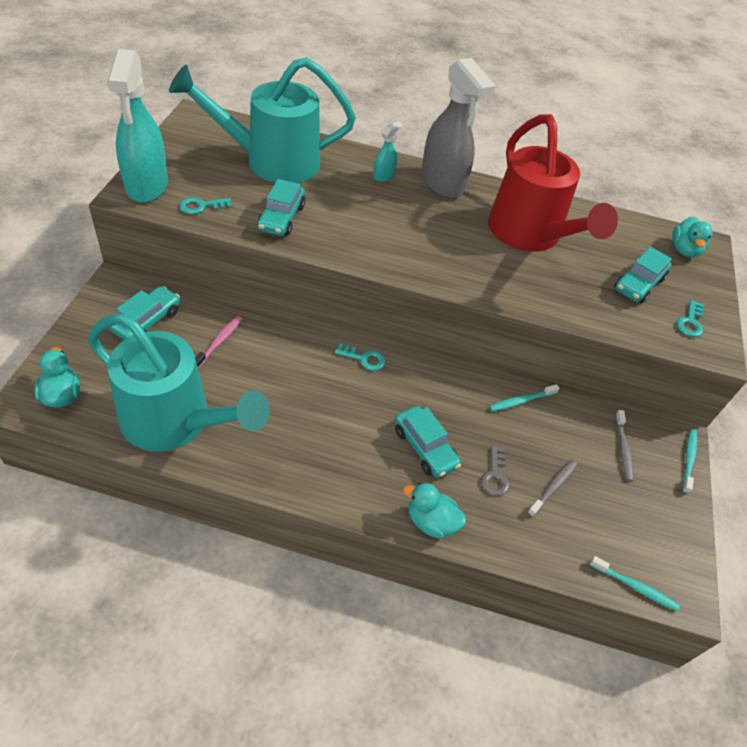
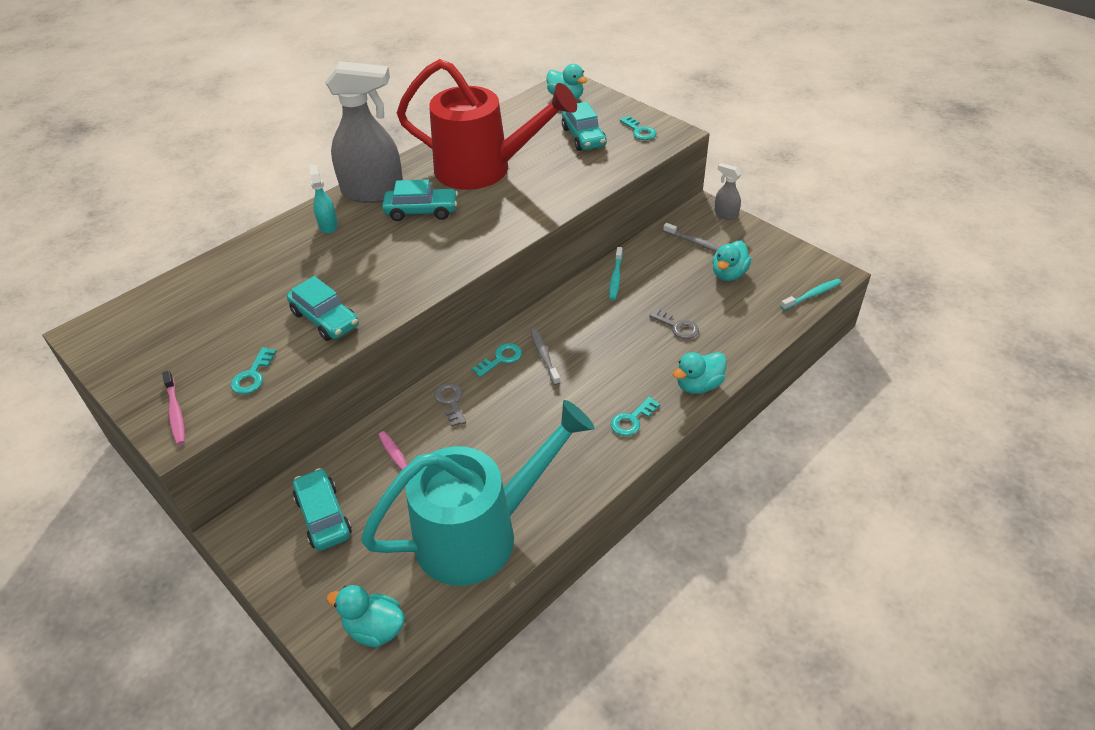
camera: 50 degrees left, 5 degrees down
(147, 186) = (175, 412): turquoise spray bottle -> pink toothbrush
(271, 161) = (230, 297): turquoise watering can -> none
(297, 346) = (451, 402): none -> grey key
(354, 482) = (632, 420): none -> turquoise key
(425, 447) = (624, 358): turquoise car -> turquoise car (421, 211)
(553, 487) = (707, 298): grey toothbrush -> grey toothbrush (544, 356)
(602, 494) = (729, 274): none -> turquoise duck
(688, 460) = (725, 214): turquoise toothbrush -> grey spray bottle

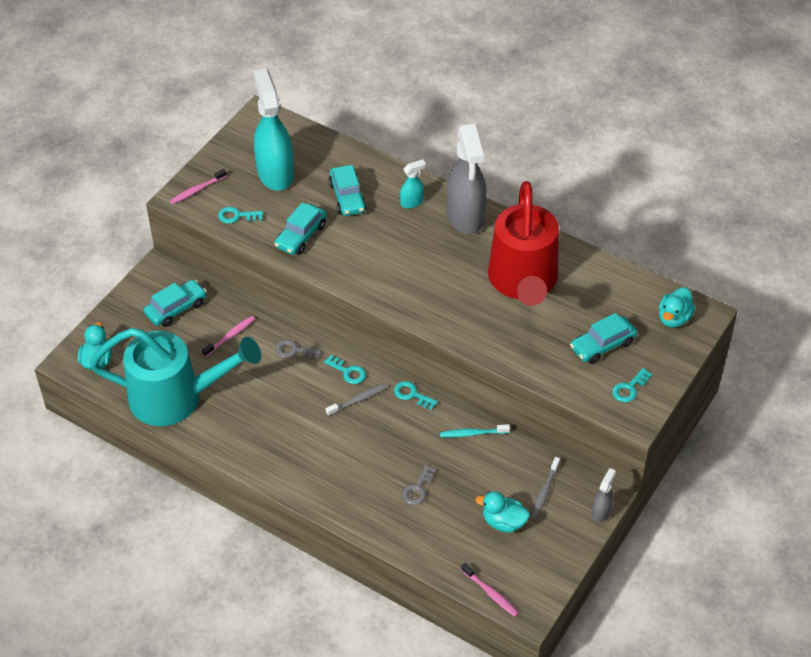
camera: 75 degrees right, 5 degrees up
(201, 330) = (275, 173): none -> turquoise spray bottle
(421, 211) = (448, 255): turquoise car -> turquoise car (347, 197)
(451, 402) = (294, 351): grey key -> grey key turned 135 degrees counterclockwise
(481, 533) = (176, 398): turquoise watering can -> turquoise watering can turned 45 degrees counterclockwise
(632, 420) = (299, 471): turquoise key -> turquoise key (412, 395)
(698, 385) = (348, 512): turquoise duck -> none
(812, 295) = (490, 593): turquoise toothbrush -> pink toothbrush

